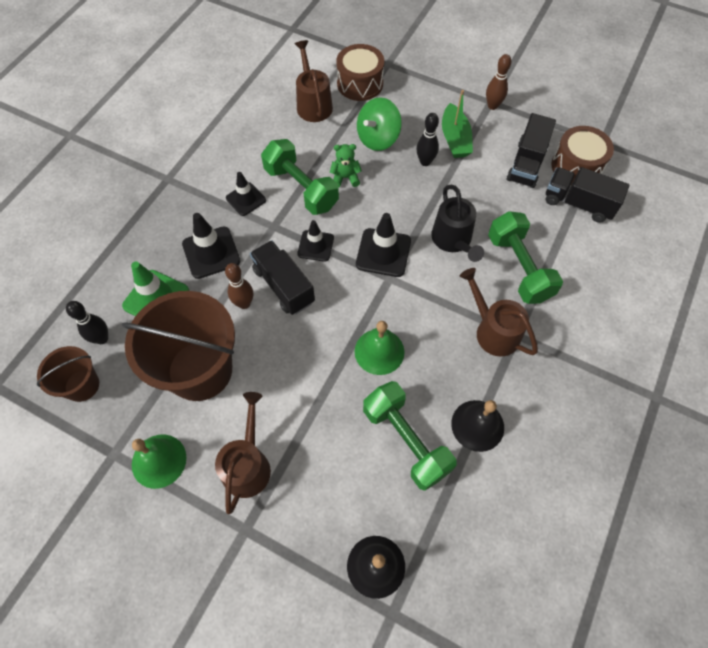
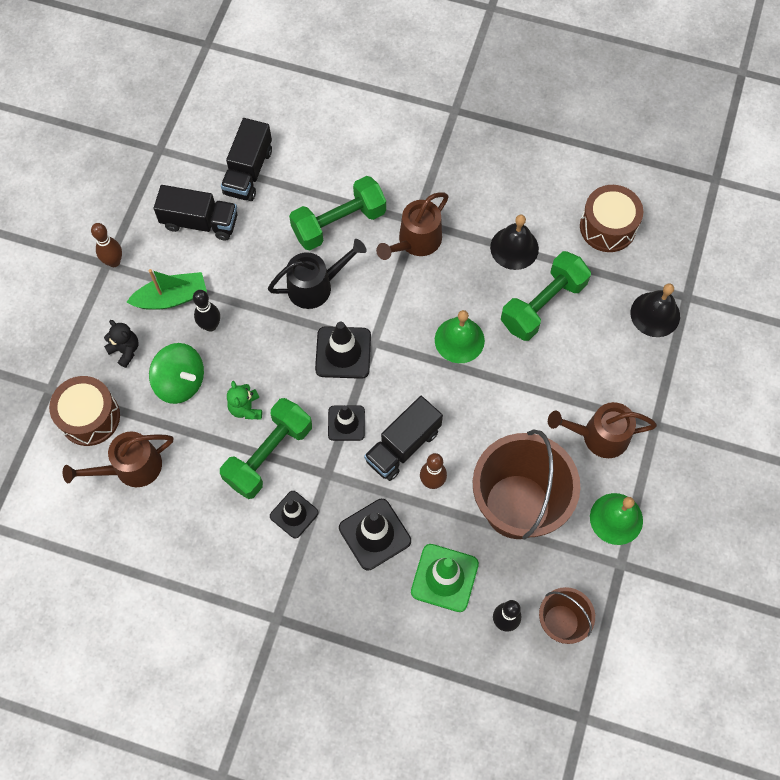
camera: 100 degrees left, 5 degrees up
(412, 107) = (125, 350): none -> black teddy bear
(576, 166) = (197, 174): brown drum -> brown drum (607, 227)

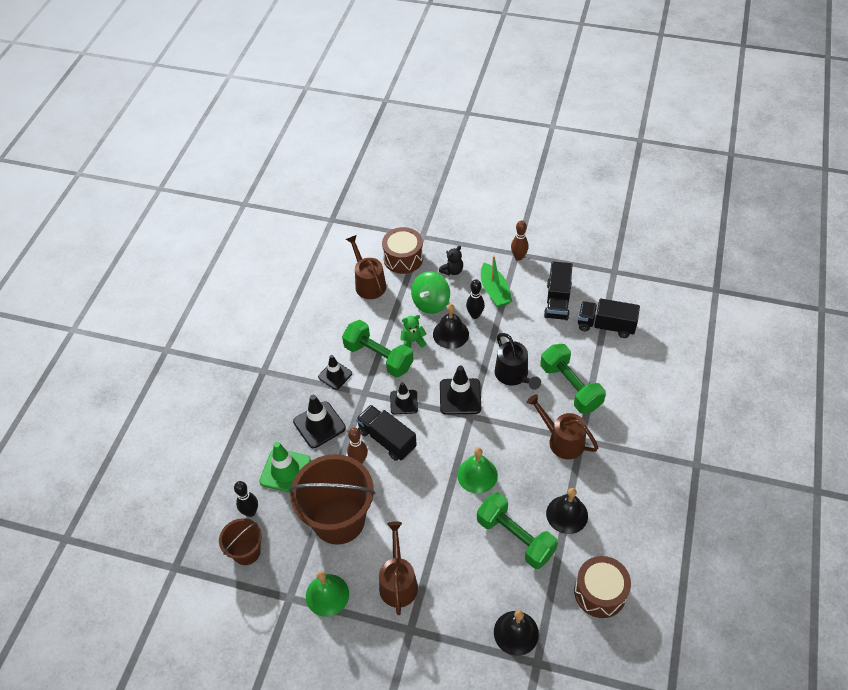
camera: 90 degrees right, 15 degrees down
(239, 358) = (450, 334): none -> black bell

